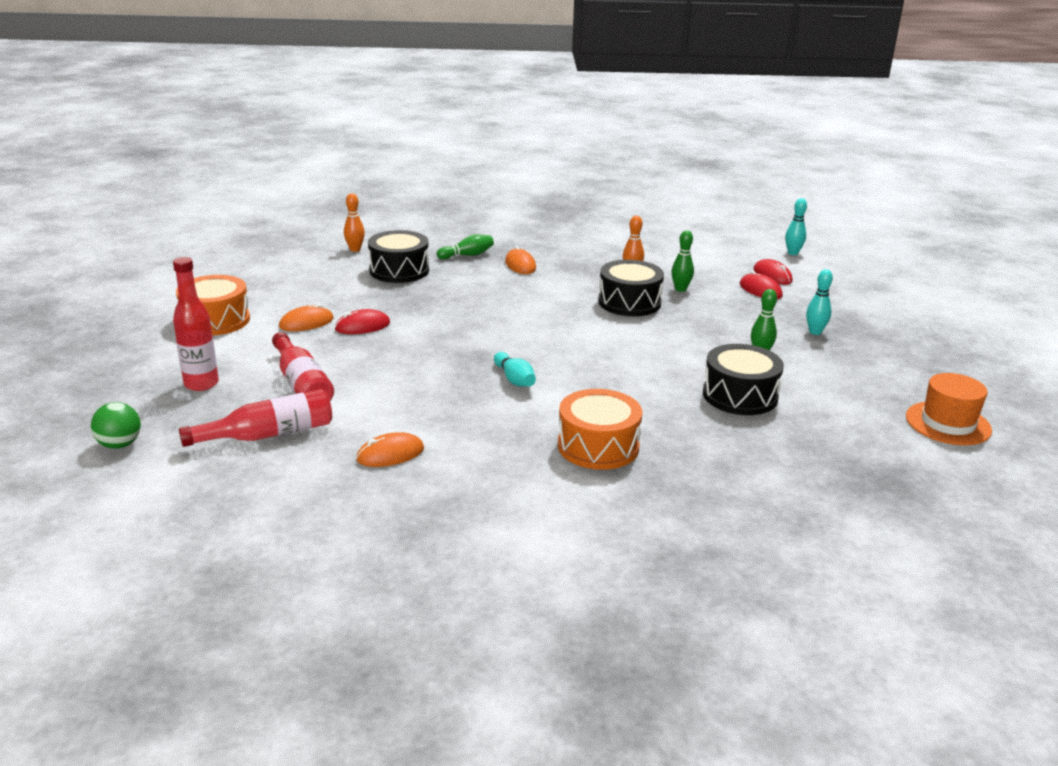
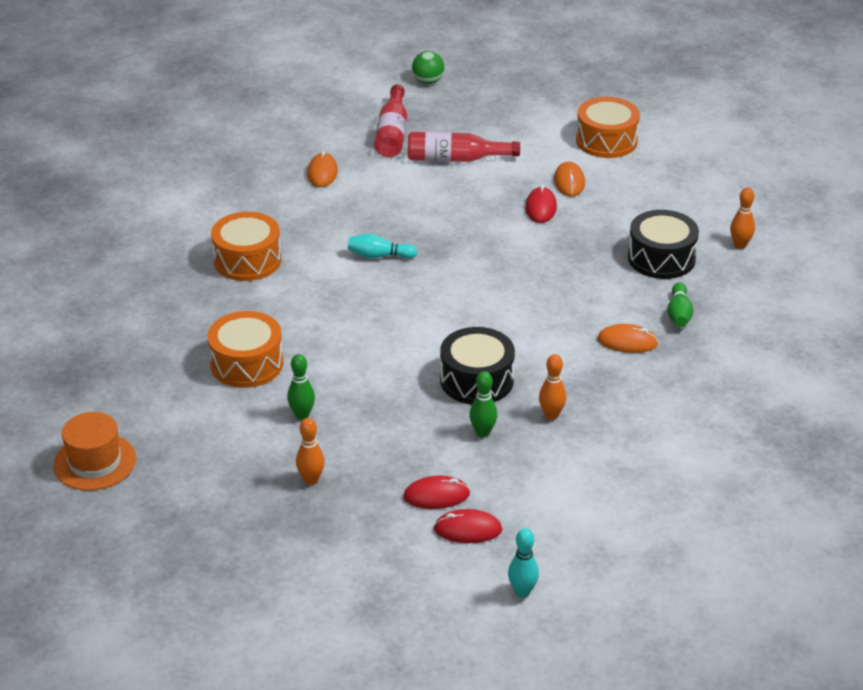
camera: 120 degrees right, 10 degrees up
(201, 384) = (491, 119): red bottle -> none
(740, 396) = (247, 364): black drum -> orange drum
(815, 332) = (311, 480): turquoise bowling pin -> orange bowling pin

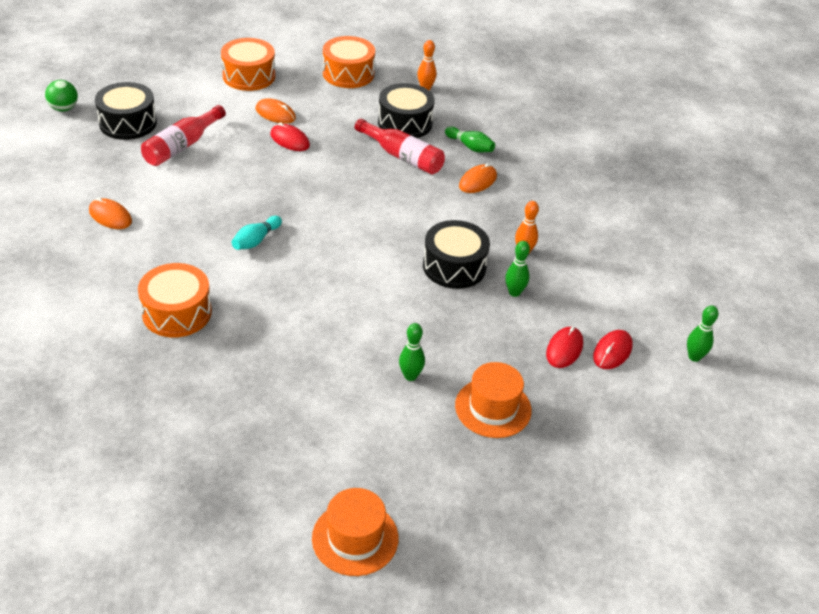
camera: 60 degrees left, 5 degrees up
(247, 364) = (315, 377): orange drum -> orange drum (348, 74)
(311, 480) = (493, 408): orange bowling pin -> orange hat
(392, 133) = (107, 157): red bottle -> red bottle (402, 156)
(450, 119) = (128, 123): none -> black drum
(522, 591) = (694, 357): turquoise bowling pin -> green bowling pin

